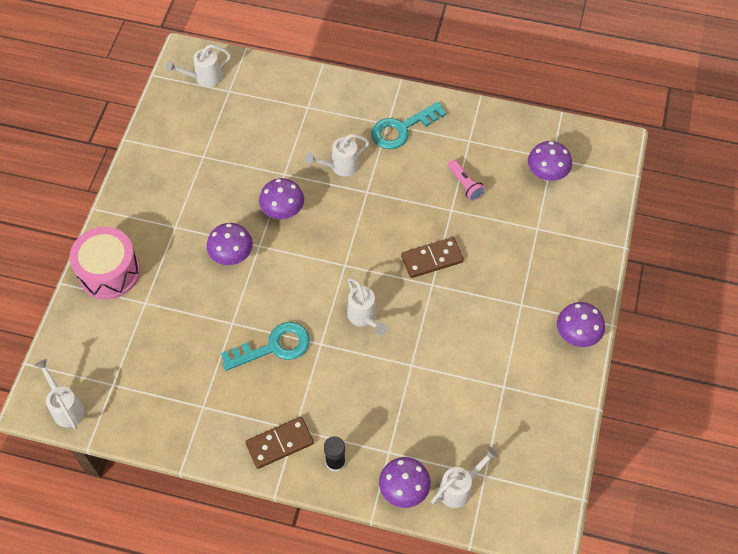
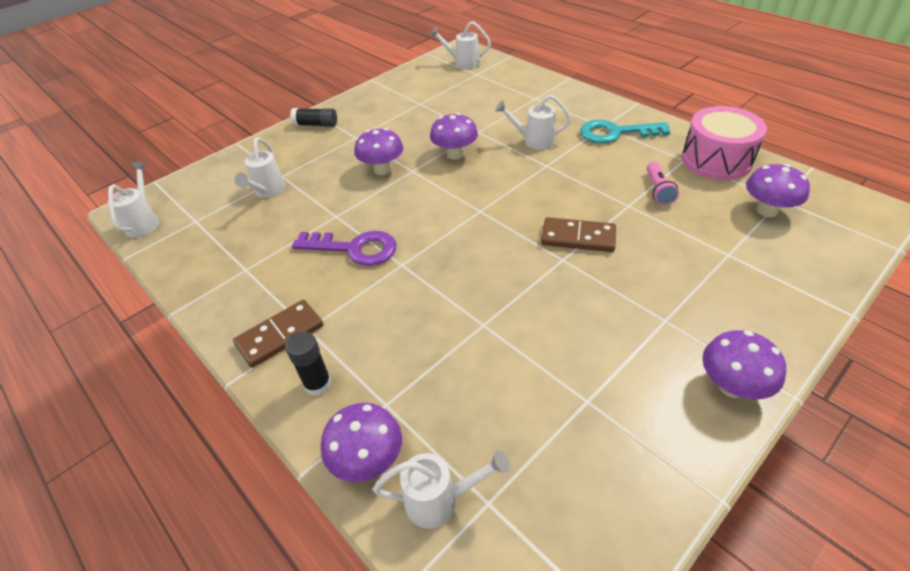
camera: 35 degrees right, 15 degrees down
(109, 272) = (277, 148): pink drum -> pink drum (716, 160)
(122, 226) = (316, 125): none -> black glue stick
(274, 347) = (354, 248): turquoise key -> purple key
(279, 443) = (280, 335): brown domino -> brown domino turned 45 degrees counterclockwise
(364, 318) = (464, 260): white watering can -> white watering can (267, 192)

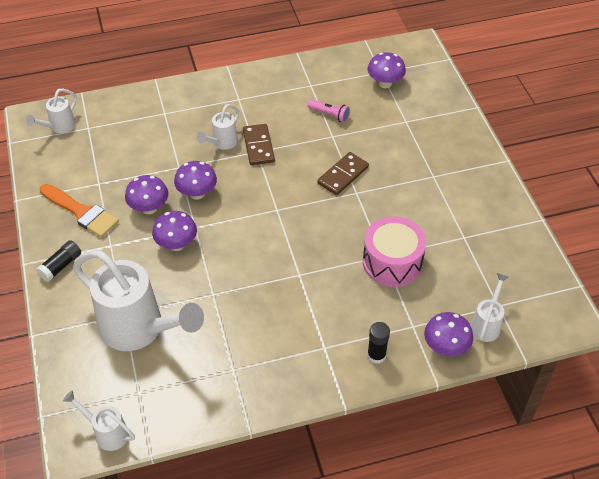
camera: 65 degrees left, 5 degrees up
(267, 192) = (140, 330): white watering can -> white watering can, size x2.11
(280, 335) = (320, 364): brown domino -> brown domino (258, 146)
(354, 248) = (262, 295): purple key -> none
(381, 109) = (81, 212): none -> orange brush
(615, 133) = (252, 98): turquoise key -> none
(716, 160) = (324, 72): pink drum -> pink drum (392, 262)
(731, 386) = (489, 178): purple mushroom -> purple mushroom (149, 208)

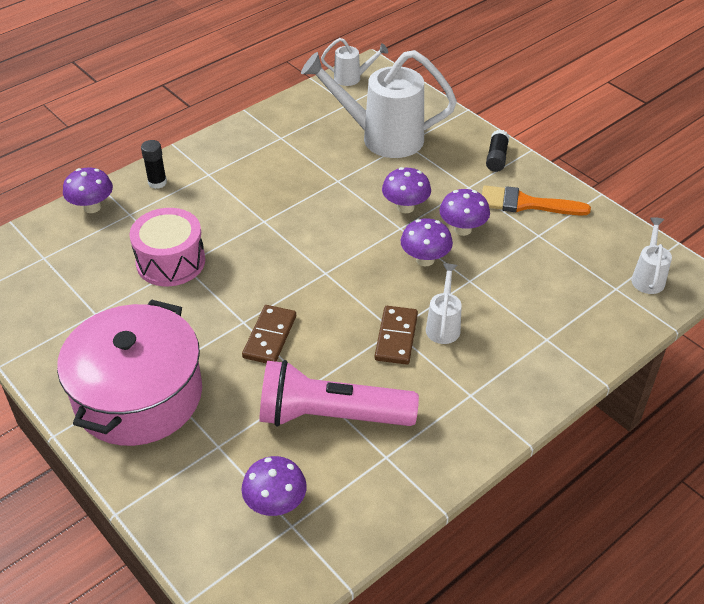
camera: 155 degrees right, 5 degrees down
(258, 146) = (396, 337): brown domino -> brown domino turned 45 degrees clockwise
(330, 115) = (330, 416): pink flashlight -> pink flashlight, size x2.40
(447, 166) = (138, 395): none -> pink pot
(486, 324) = (53, 238): white watering can -> none

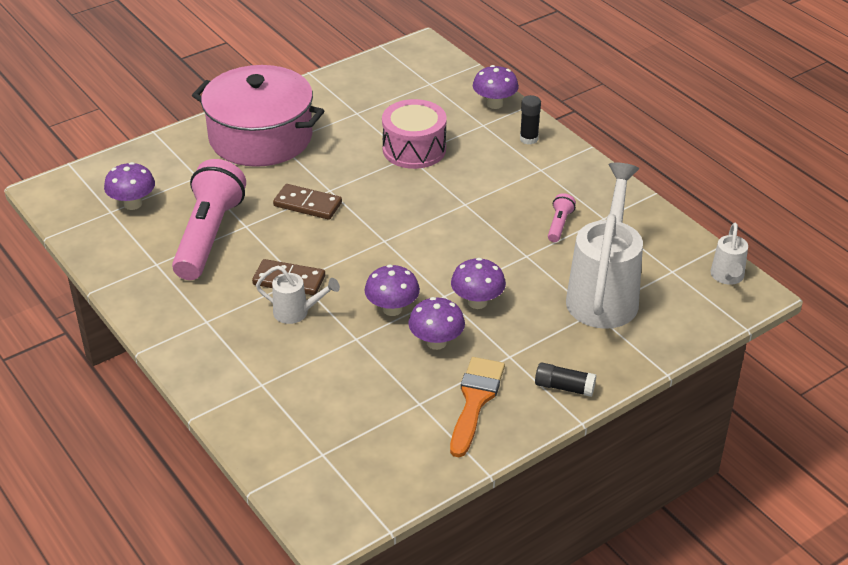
camera: 95 degrees right, 5 degrees down
(292, 162) = (559, 224): none -> pink flashlight
(648, 277) = (335, 487): white watering can -> none

